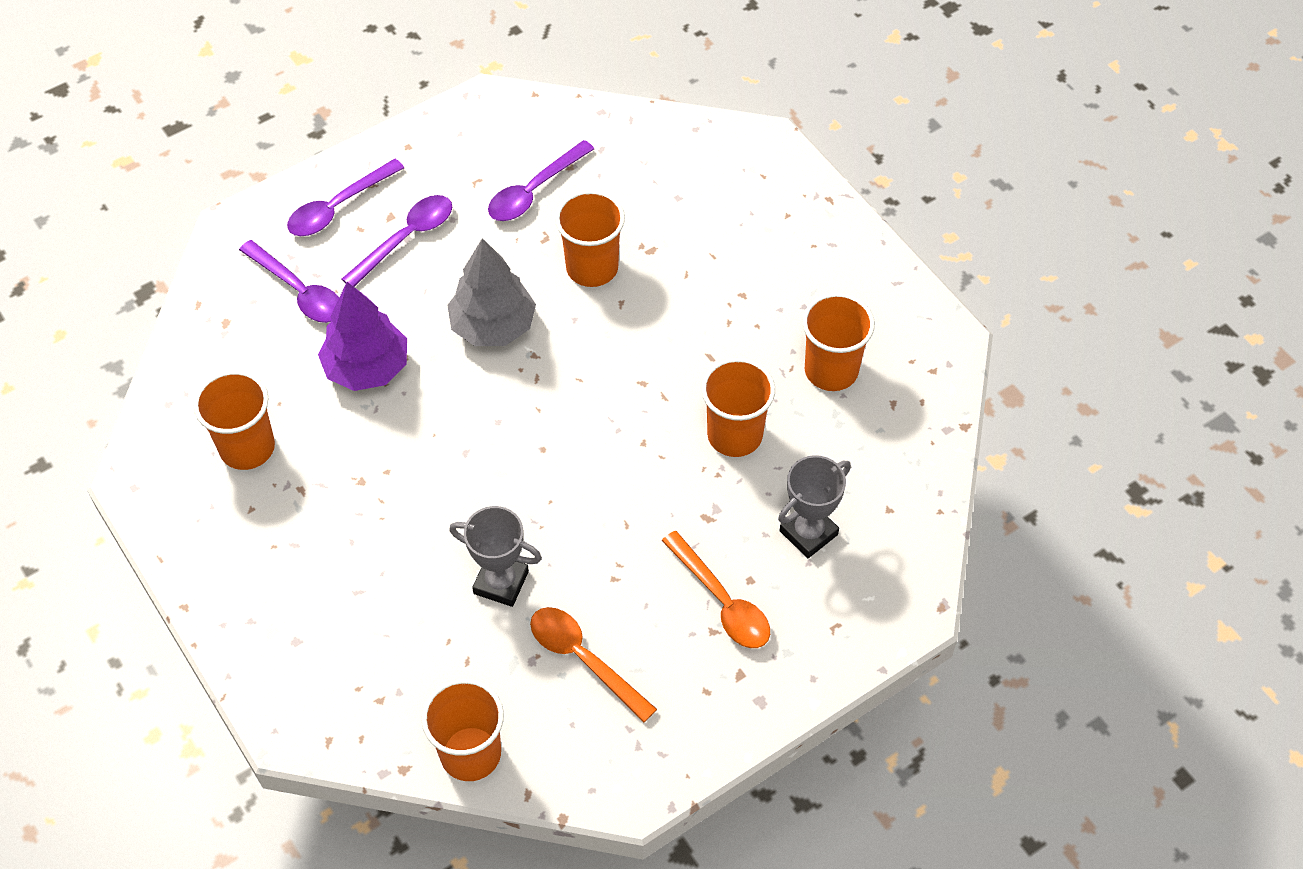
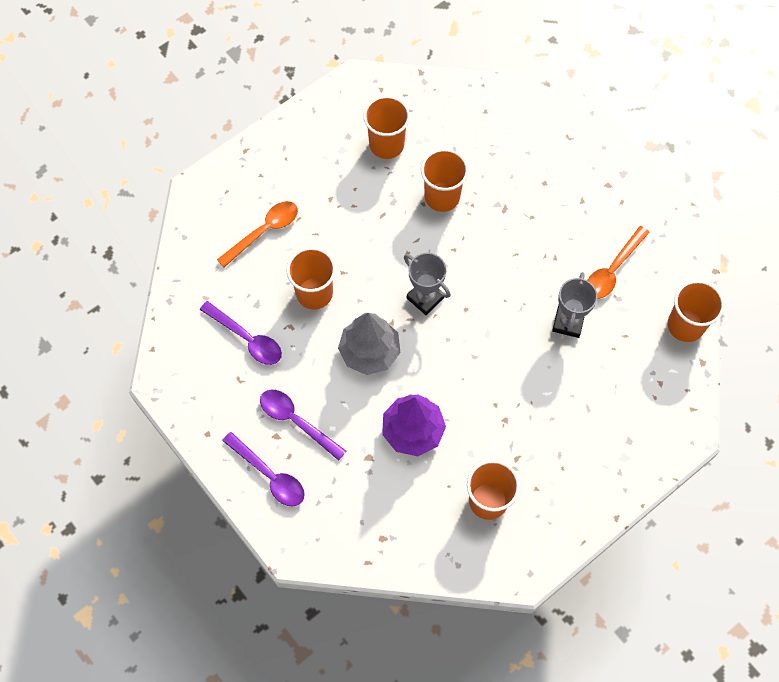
camera: 95 degrees left, 10 degrees up
(298, 291) = (350, 490): purple spoon -> none
(721, 601) = (561, 197): orange spoon -> orange spoon (264, 232)
(808, 532) = (507, 153): grey trophy -> grey trophy (425, 298)

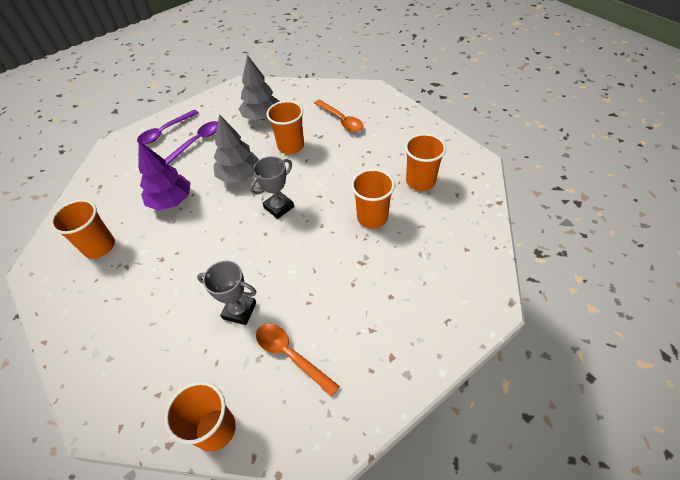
camera: 95 degrees right, 15 degrees down
(247, 338) = (262, 117): purple spoon -> grey tree

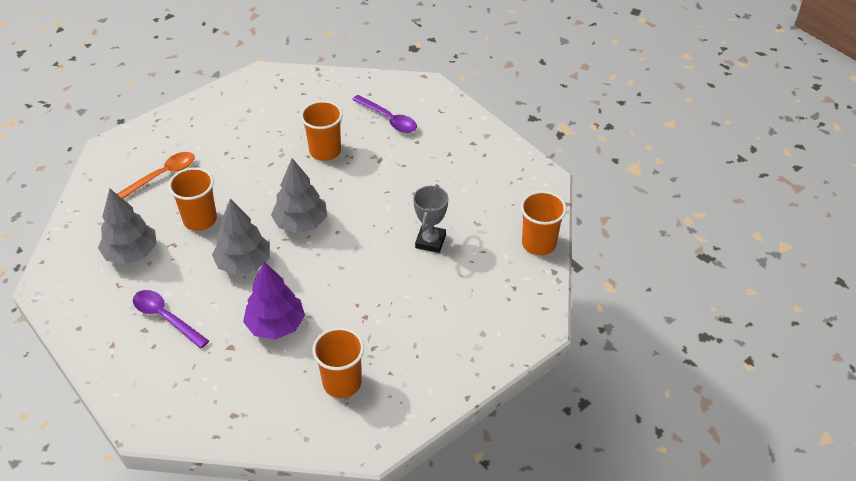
camera: 95 degrees left, 5 degrees down
(165, 131) = (131, 361): purple spoon -> purple spoon (388, 119)
(279, 207) = (301, 223): grey trophy -> grey tree
(291, 355) = (474, 202): orange spoon -> none
(420, 181) = (281, 116): orange cup -> none

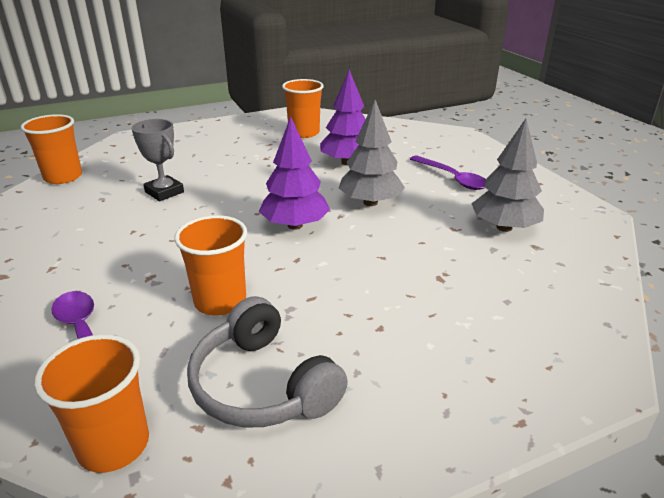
camera: 165 degrees left, 15 degrees down
(162, 175) = (484, 309): orange spoon -> none
(200, 220) = (421, 246): orange cup -> orange cup (114, 445)
(281, 113) = (262, 385): none -> grey headphones
(301, 223) = (295, 225): grey tree -> purple tree
(430, 241) = (164, 192): grey trophy -> grey trophy turned 75 degrees counterclockwise

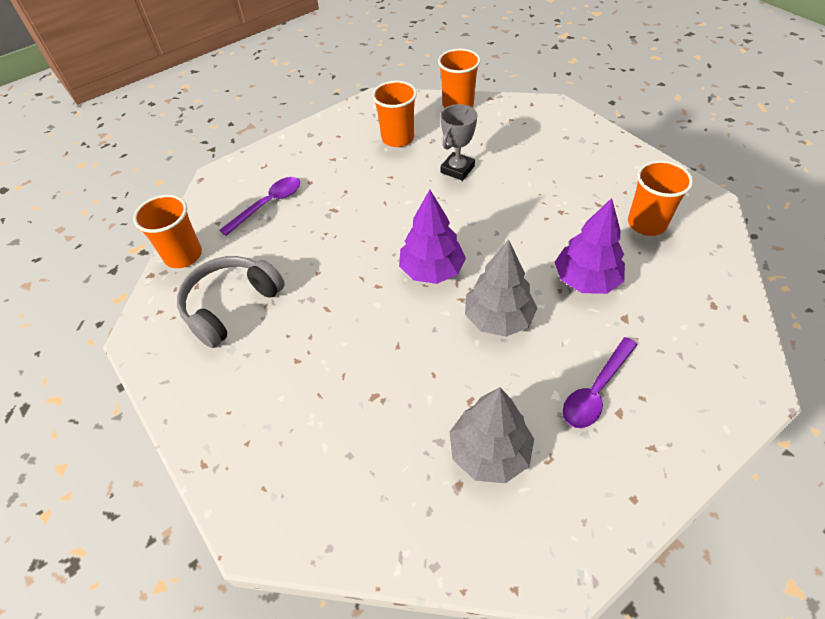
camera: 80 degrees right, 20 degrees up
(220, 301) = (312, 257): orange cup -> orange cup (398, 138)

